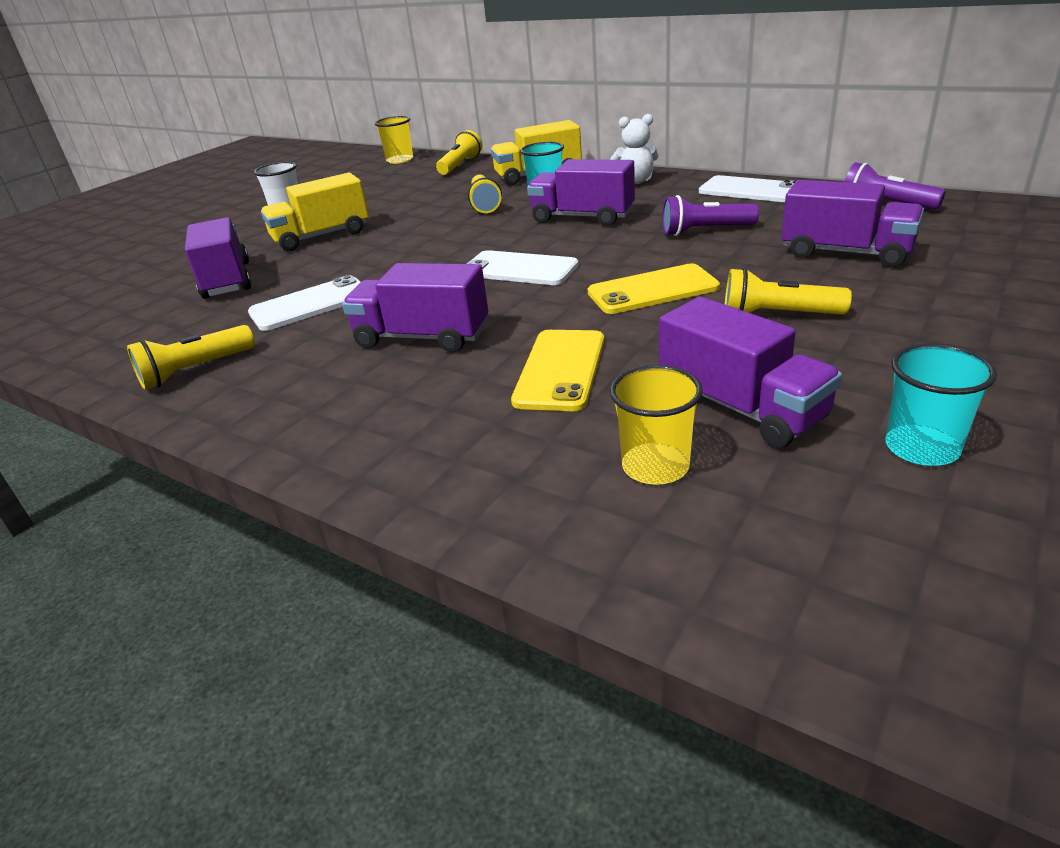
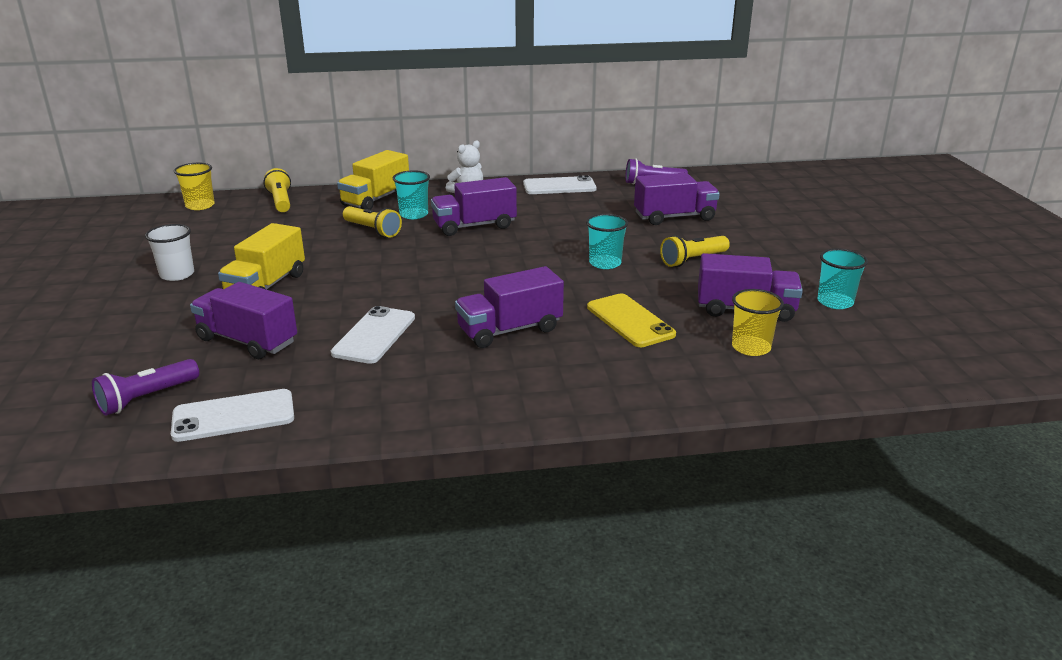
camera: 45 degrees left, 5 degrees down
(195, 370) = (375, 403): yellow flashlight -> none
(519, 269) = (495, 271): white phone -> white phone (233, 416)
(652, 290) = (605, 263): yellow phone -> turquoise cup
(705, 231) = (575, 219): purple flashlight -> purple flashlight (147, 398)

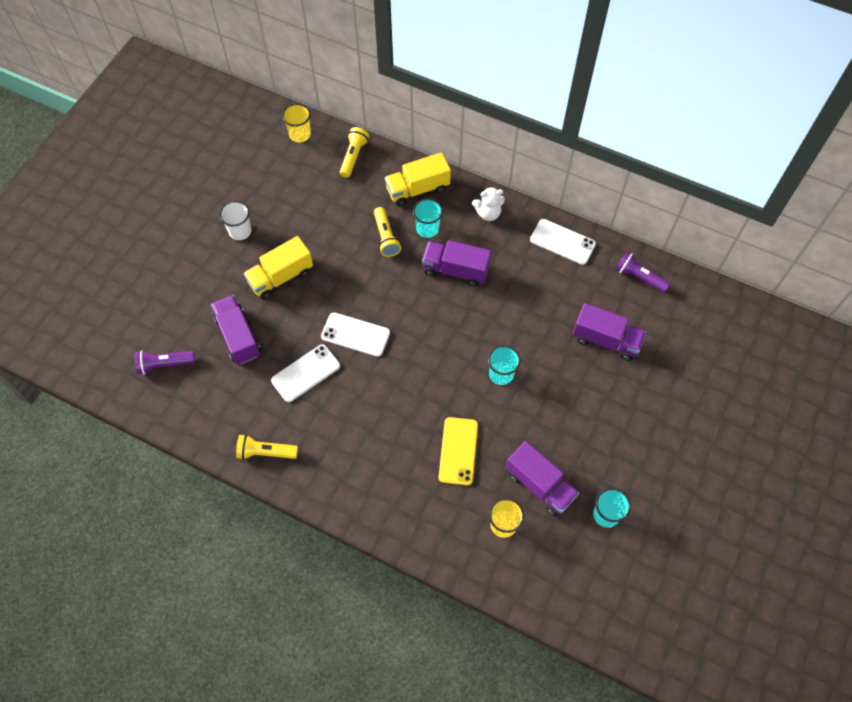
camera: 35 degrees right, 35 degrees up
(233, 416) = (195, 408): white phone -> white phone (355, 335)
(510, 330) = (382, 416): purple truck -> none
(693, 260) = (563, 406): yellow flashlight -> yellow flashlight (265, 452)

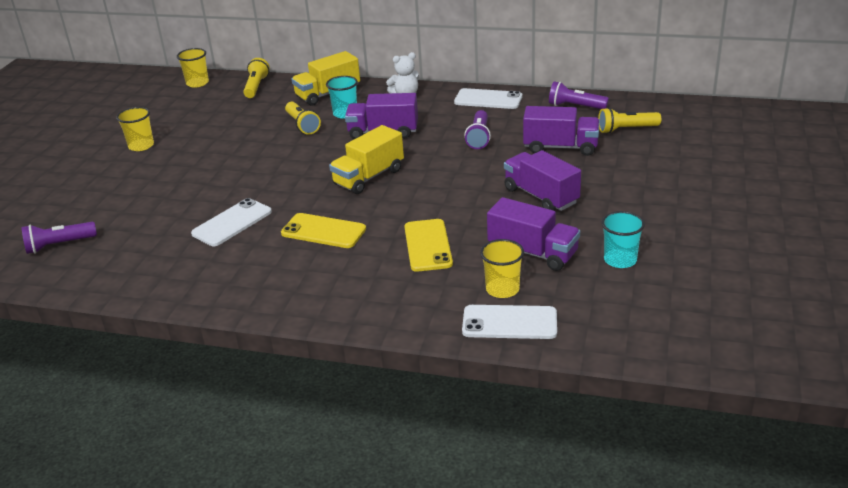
camera: 10 degrees left, 30 degrees down
(238, 336) = (147, 211): purple truck -> purple truck (541, 196)
(240, 231) = (141, 146): white cup -> yellow cup
(265, 452) = (193, 287): yellow flashlight -> yellow flashlight (626, 129)
(281, 277) = (191, 166): yellow truck -> yellow truck (369, 177)
(355, 335) = (284, 188): white phone -> white phone (509, 323)
(378, 407) = (323, 231): none -> yellow phone
(501, 374) = (457, 186): turquoise cup -> none
(538, 304) = (479, 137): none -> purple flashlight

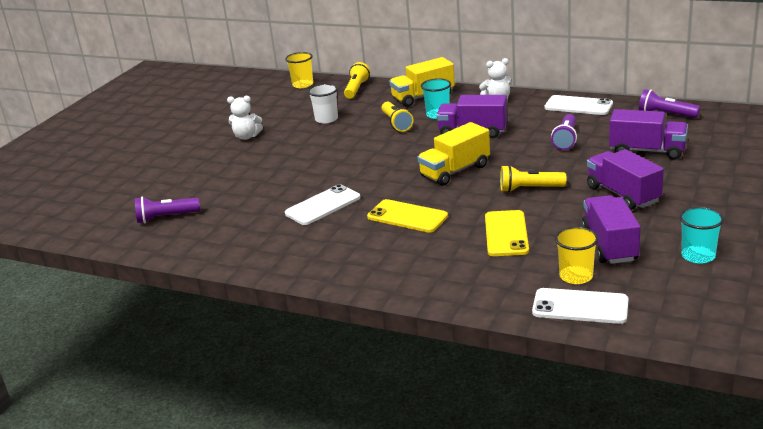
camera: 10 degrees right, 5 degrees down
(141, 146) = (246, 137): yellow cup -> white teddy bear
(227, 122) = (326, 119): none -> white cup
(532, 252) = (609, 245): purple truck -> purple truck turned 135 degrees counterclockwise
(626, 129) = (716, 137): yellow flashlight -> yellow flashlight (529, 189)

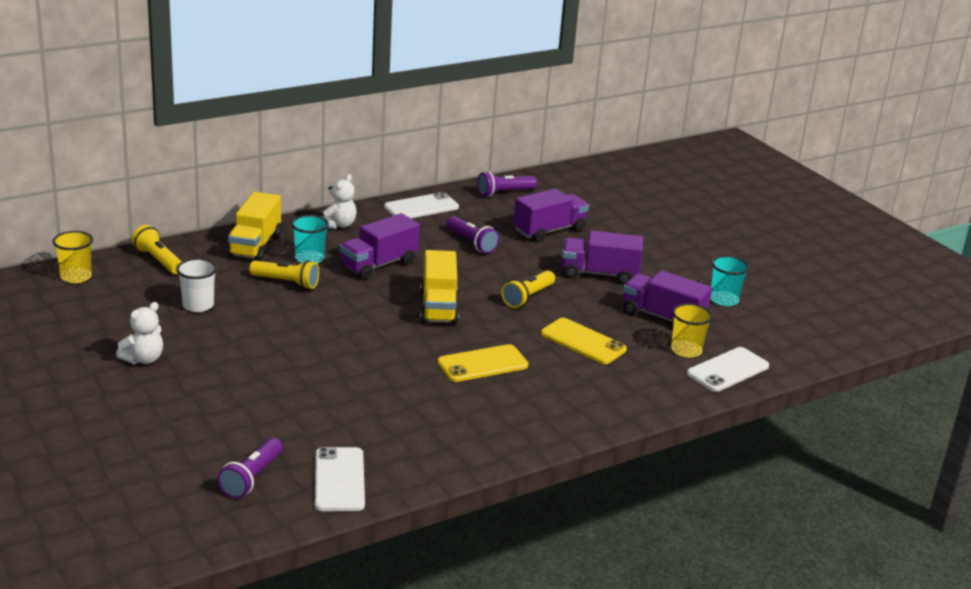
camera: 60 degrees left, 0 degrees up
(323, 205) = (388, 389): white phone -> white phone (339, 480)

